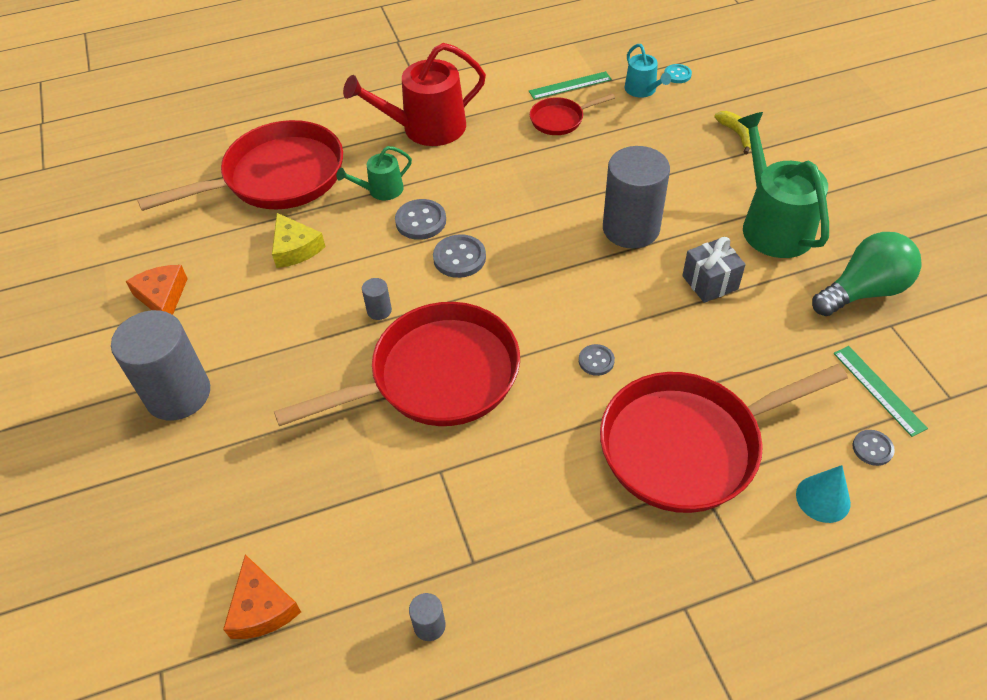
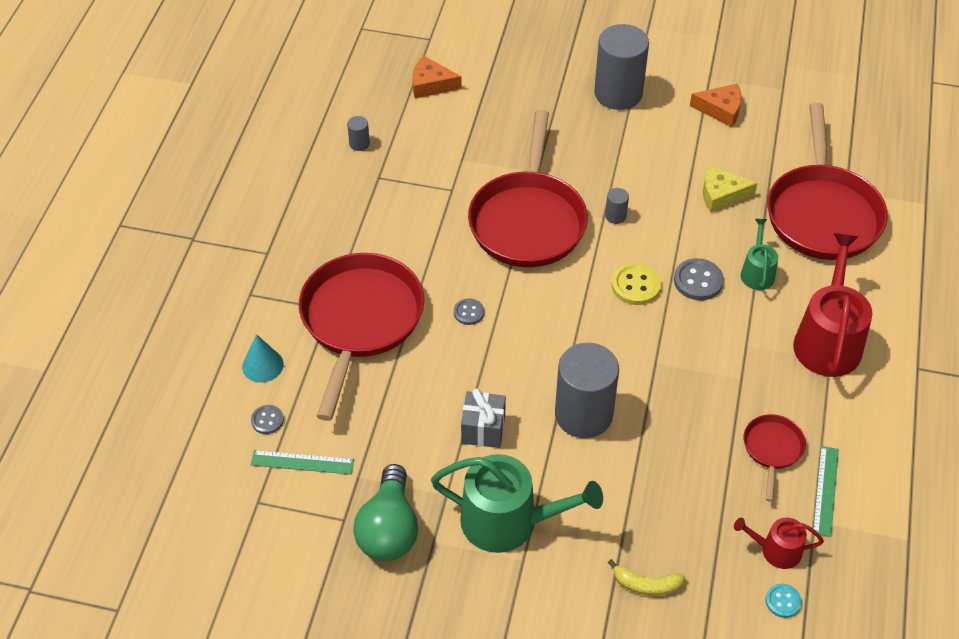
camera: 120 degrees right, 0 degrees up
(459, 258) = (636, 285): grey button -> yellow button
(642, 90) = (776, 550): turquoise watering can -> red watering can

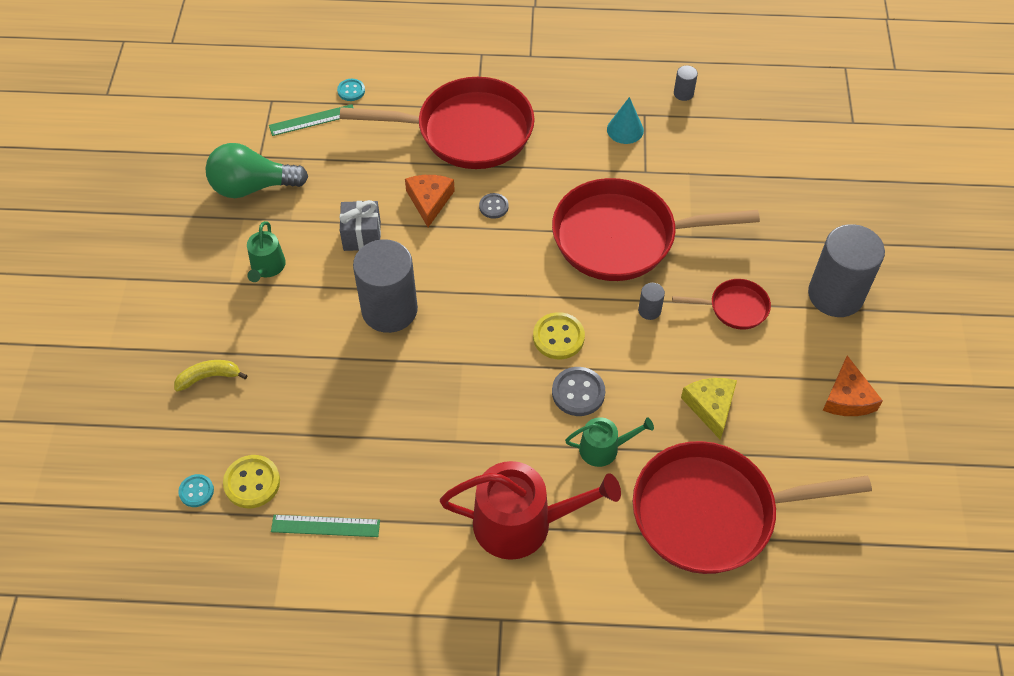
camera: 80 degrees right, 5 degrees up
(262, 365) = (407, 77): turquoise cone -> turquoise cone (625, 130)
(267, 420) = (351, 91): grey button -> turquoise button
(302, 462) = (312, 120): green ruler -> green ruler turned 75 degrees clockwise
(431, 84) = (785, 133): orange cheese -> orange cheese (429, 201)
(509, 521) = (267, 267): green watering can -> green watering can, size x0.52
(646, 585) = (209, 377): yellow banana -> yellow banana turned 75 degrees clockwise
(772, 450) = (369, 474): red pan -> red pan (734, 307)
(776, 550) = (252, 482): red watering can -> yellow button

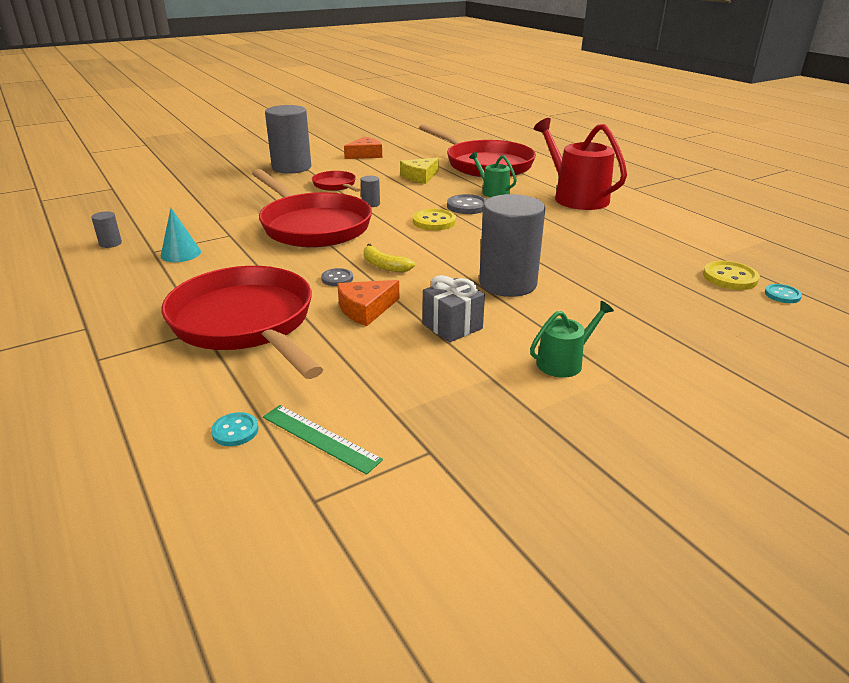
camera: 125 degrees left, 25 degrees down
(209, 377) = (709, 335): yellow banana -> yellow banana (384, 266)
(252, 187) = (482, 430): green light bulb -> none
(325, 525) = (695, 243): green ruler -> none

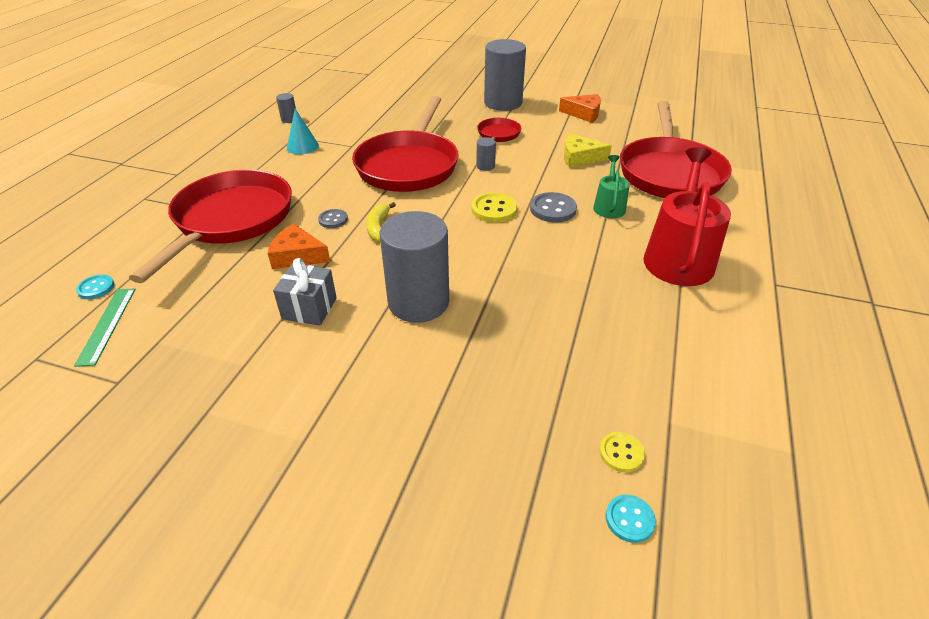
camera: 50 degrees right, 10 degrees up
(564, 362) = (302, 397): green watering can -> none
(730, 277) = (621, 453): yellow button -> yellow button, size x0.61

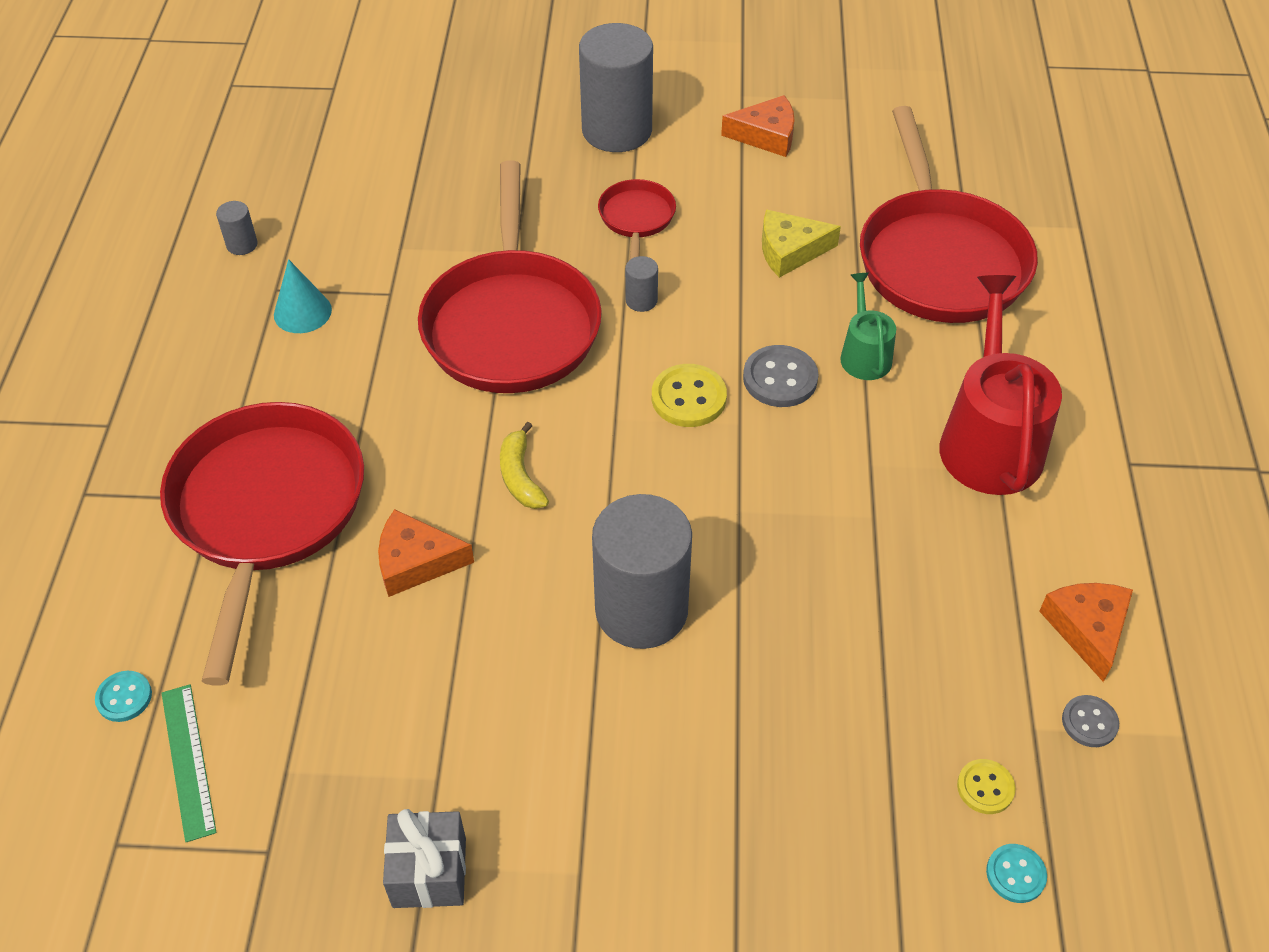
camera: 15 degrees left, 10 degrees up
(309, 308) = (484, 658): grey gift -> grey gift (429, 872)
(333, 220) = (438, 474): grey button -> grey button (1089, 722)
(725, 369) = (1087, 629): none -> orange cheese

